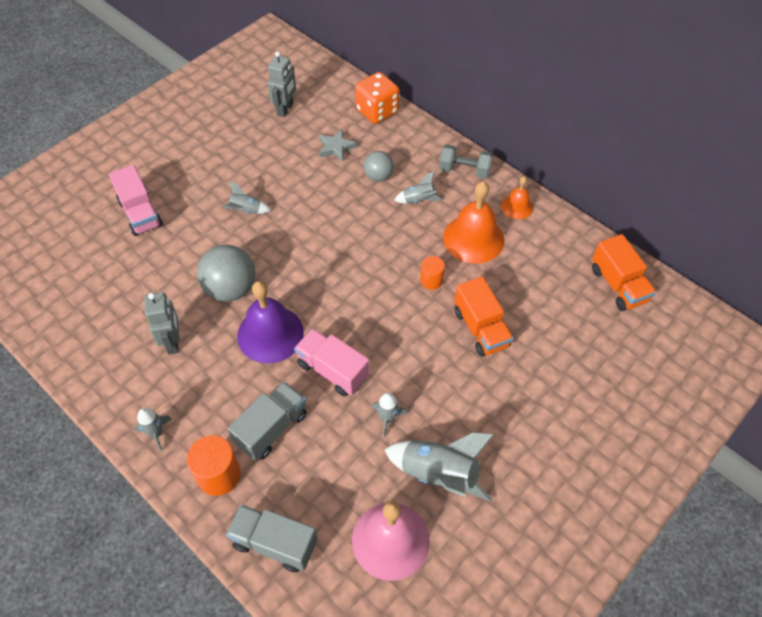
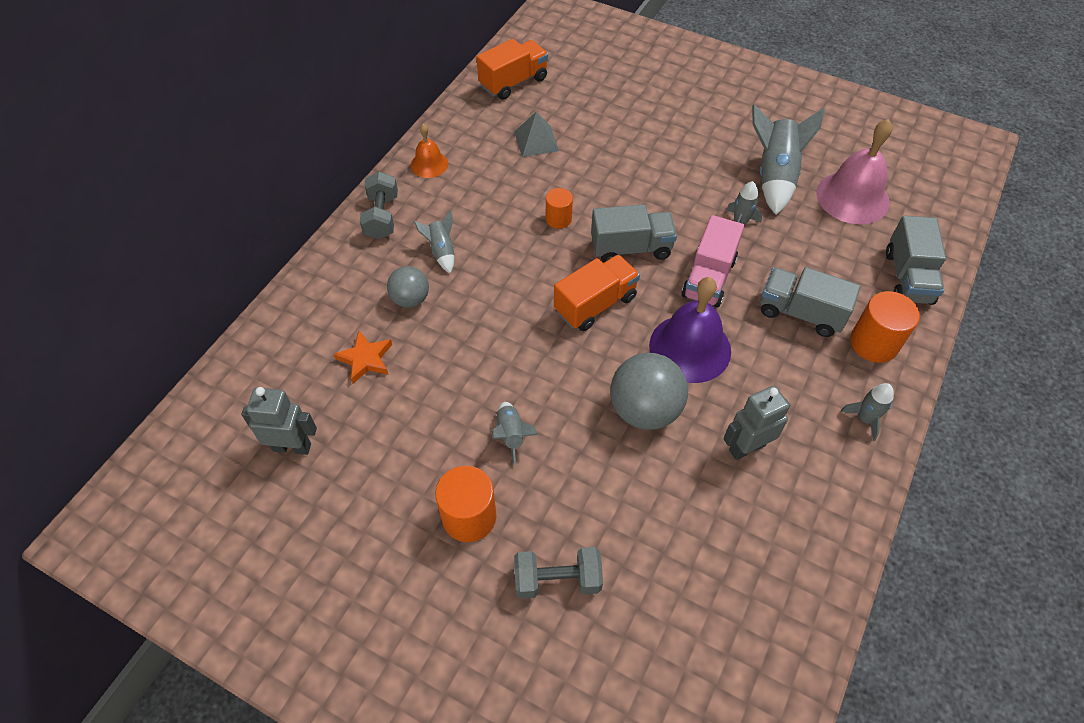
camera: 105 degrees left, 0 degrees up
(140, 213) = (557, 580): pink truck -> grey dumbbell
(201, 180) = (469, 516): none -> orange cylinder
(336, 147) = (366, 359): grey star -> orange star
(377, 111) = (283, 328): orange dice -> none
(383, 323) = (631, 248): none -> grey truck
(473, 238) = (487, 193): orange bell -> none
(481, 328) = (605, 171): orange truck -> orange truck (595, 304)
(531, 285) = (536, 141): none -> grey pyramid

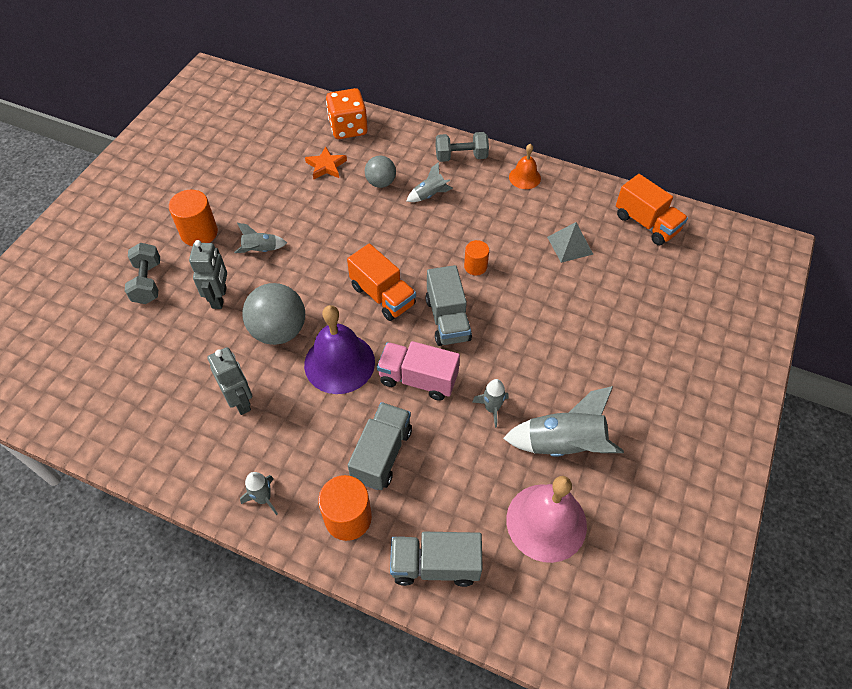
camera: 85 degrees right, 0 degrees up
(292, 446) = (258, 142): grey robot -> grey robot (219, 298)
(295, 332) = (348, 128): none -> orange dice

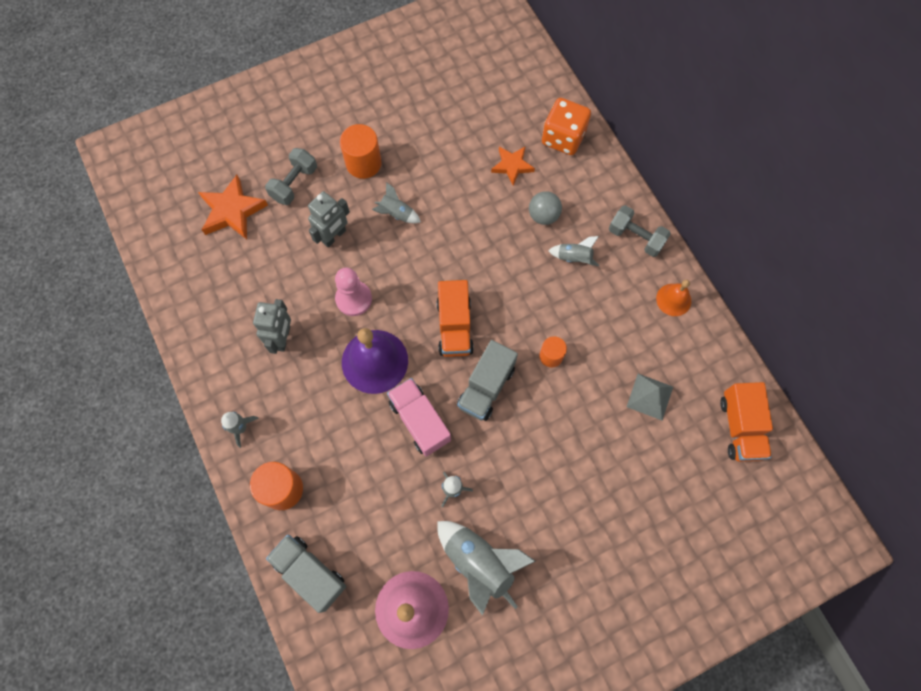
camera: 40 degrees right, 15 degrees up
(104, 337) = (232, 211): none -> orange star
(279, 331) = (353, 299): grey ball -> pink pawn
(382, 454) = (343, 460): grey truck -> none

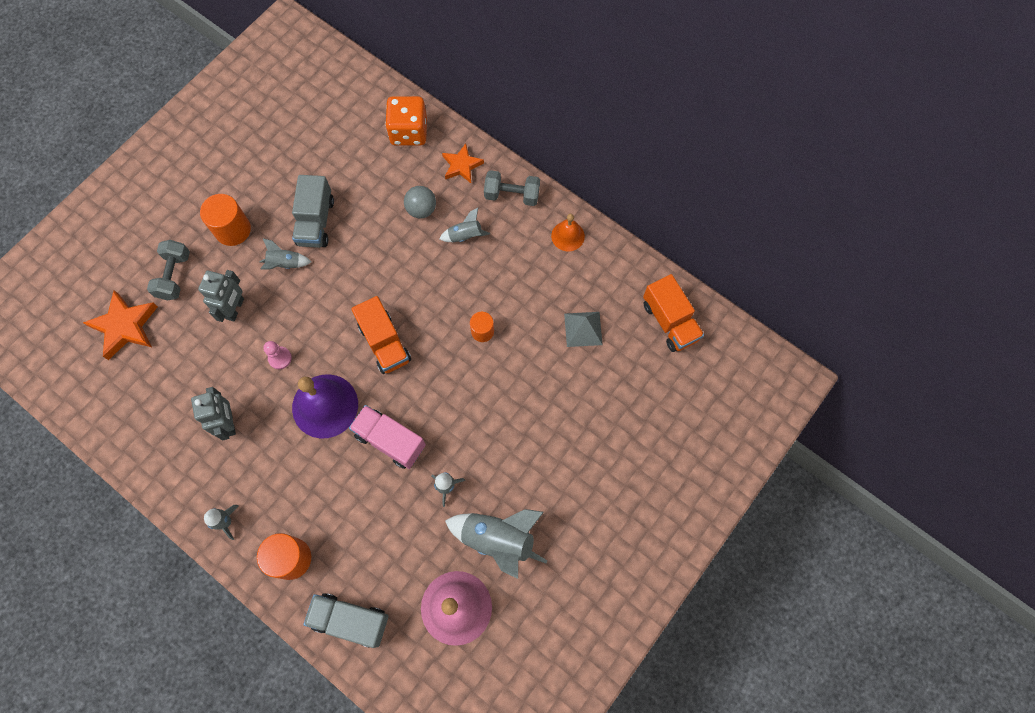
camera: 25 degrees left, 0 degrees up
(353, 299) = (280, 358): pink pawn -> pink pawn, size x0.64
(486, 387) = (437, 384): grey truck -> grey truck (316, 222)
(512, 166) = (373, 176): orange star -> orange star (462, 165)

